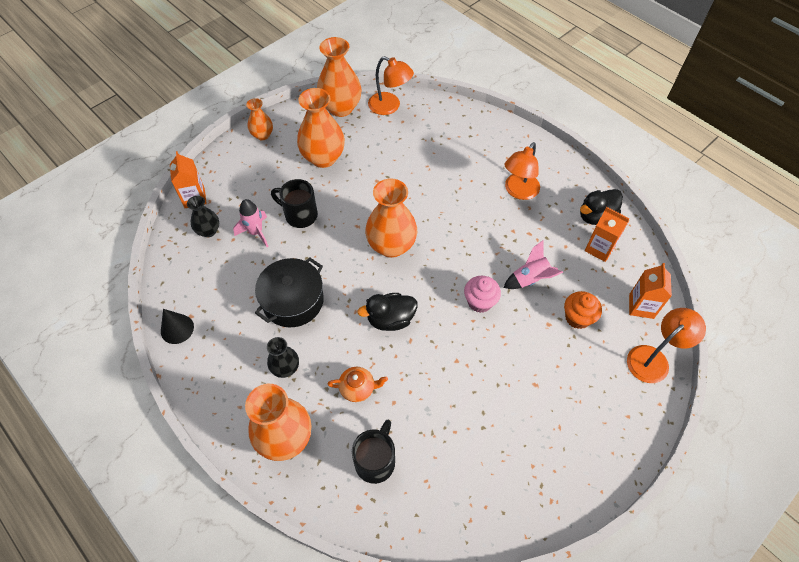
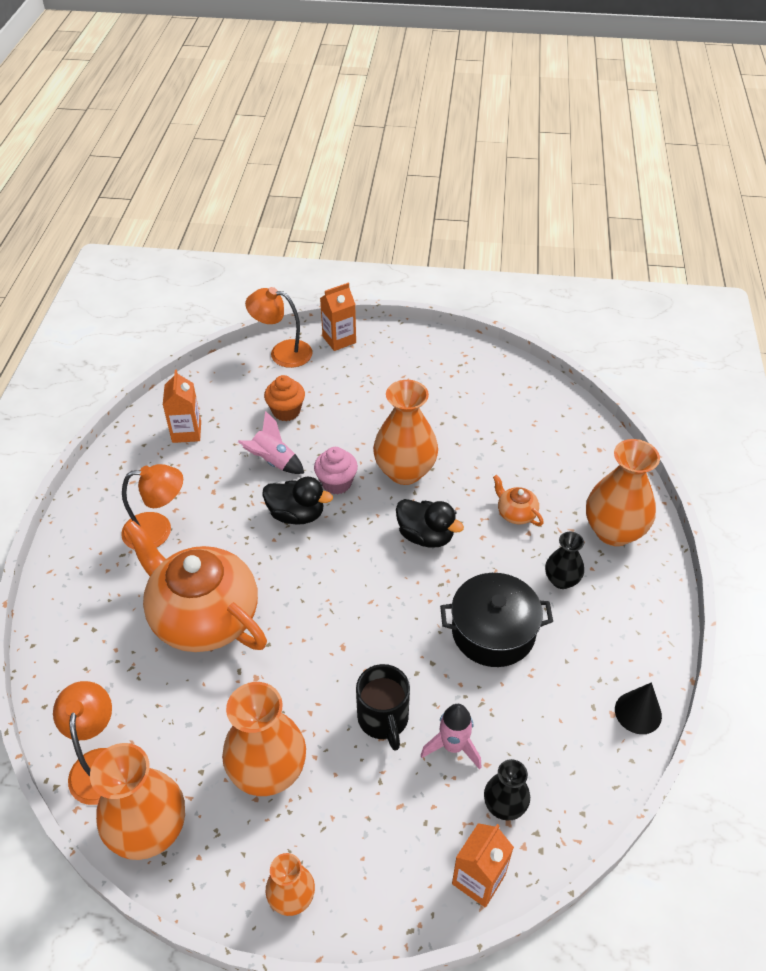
camera: 130 degrees left, 10 degrees down
(375, 461) = (557, 461): black mug -> none
(391, 246) = (339, 595): orange vase -> orange vase (405, 471)
(435, 180) = (203, 616): none -> orange teapot
(596, 216) = (143, 453): black duck -> black duck (296, 515)
(641, 306) = (233, 379): orange carton -> orange carton (339, 340)

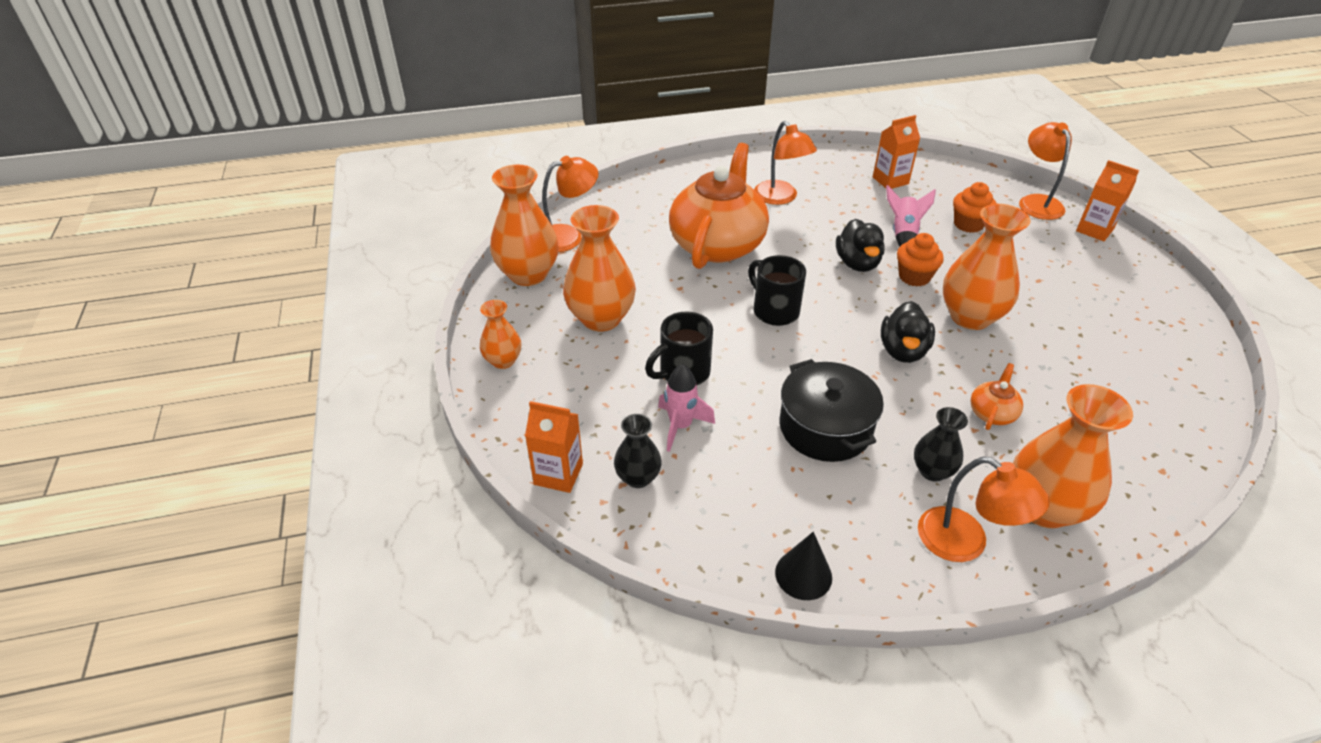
camera: 70 degrees right, 5 degrees down
(331, 608) = (774, 311): none -> black mug
(336, 483) = (914, 277): pink cupcake -> orange cupcake
(632, 593) = (965, 543): none -> orange lamp

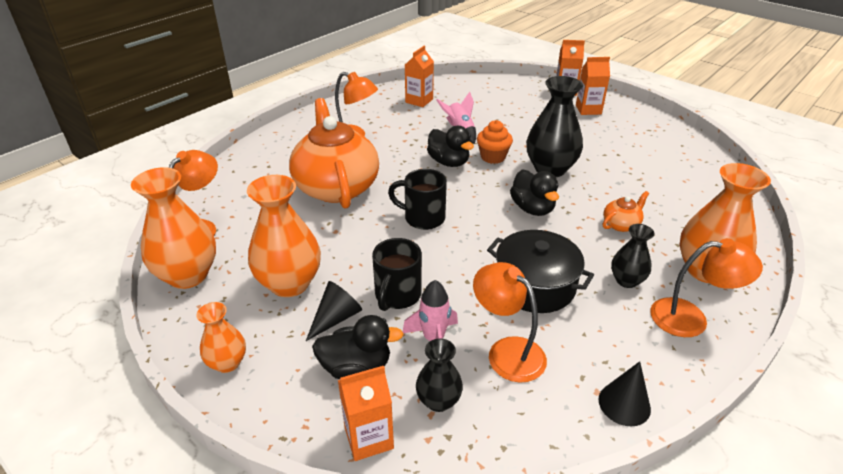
camera: 35 degrees left, 5 degrees down
(596, 415) = (356, 367): none -> black duck
(614, 366) = (336, 318): none -> black cone
(968, 224) = (493, 112): orange cupcake -> none
(970, 317) = (550, 169): orange vase -> black vase
(992, 413) = (621, 224): orange teapot -> orange teapot turned 60 degrees clockwise
(1037, 202) = (519, 85): orange lamp -> orange lamp (507, 351)
(1101, 265) = (588, 109): none -> orange carton

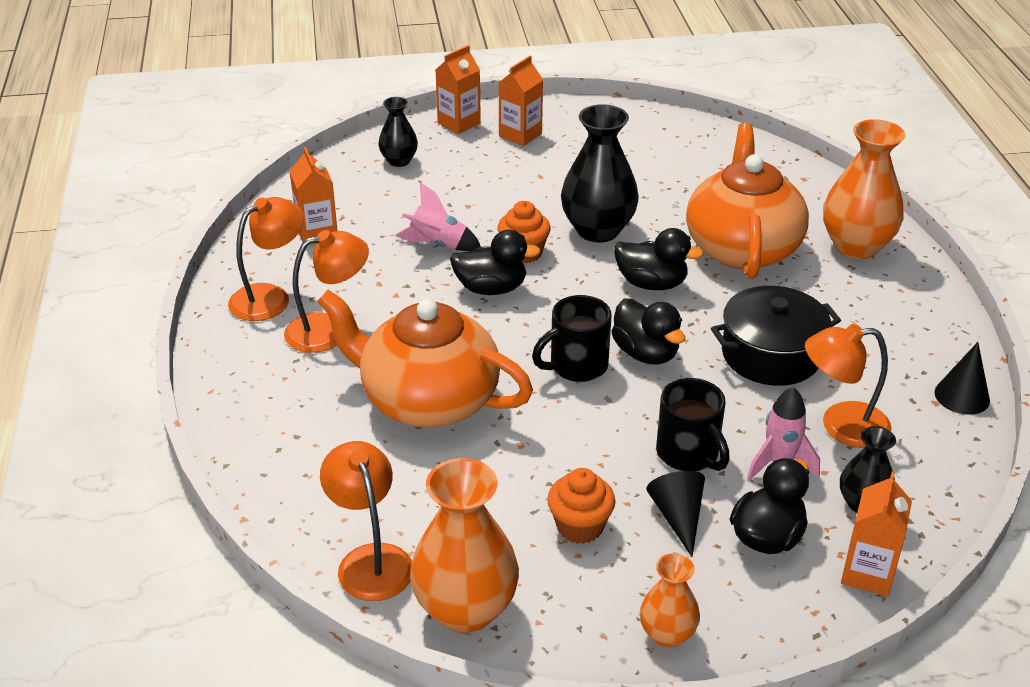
camera: 50 degrees left, 0 degrees up
(290, 283) = (580, 526): orange vase -> orange cupcake
(467, 236) = (646, 353): none -> black duck
(621, 224) = (742, 248): orange teapot -> orange teapot, size x2.47
(626, 280) = (822, 297): black vase -> black vase (399, 161)
(690, 318) = (903, 296): orange lamp -> orange lamp (270, 297)

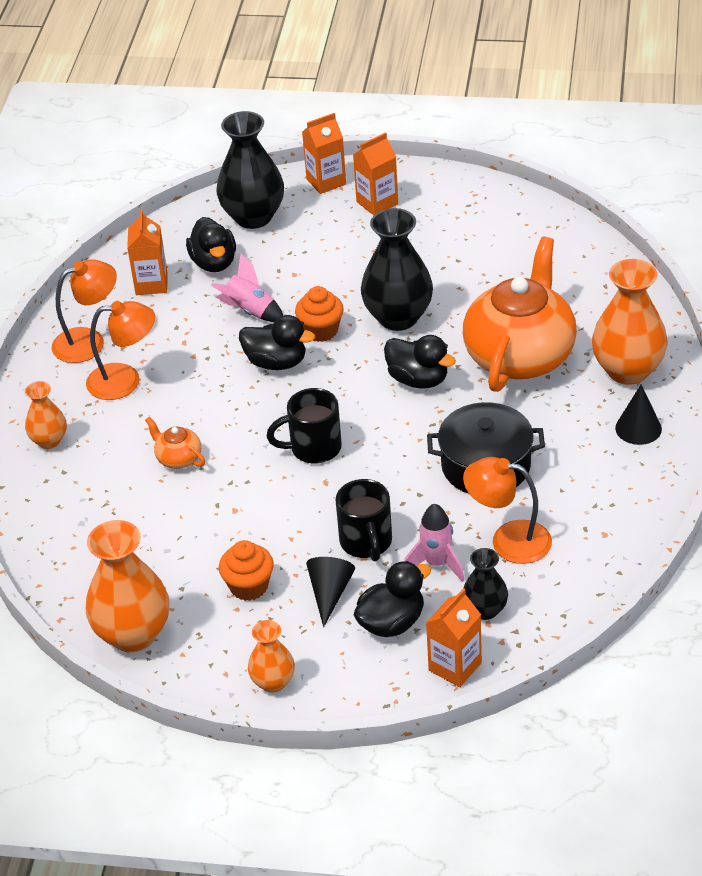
camera: 20 degrees right, 5 degrees up
(265, 405) = (49, 441): none -> orange vase
(370, 560) = (80, 583): orange lamp -> none
(399, 161) = (253, 217): black vase -> black vase, size x1.82
(427, 400) = (178, 458): orange teapot -> orange teapot, size x0.40
(646, 353) = (378, 446): black duck -> black duck (214, 263)
(962, 396) = (631, 532): black cone -> black cone (638, 428)

